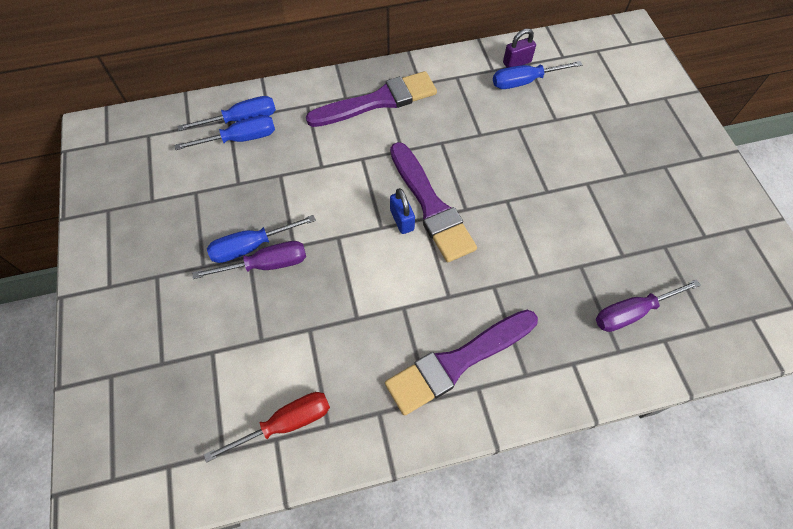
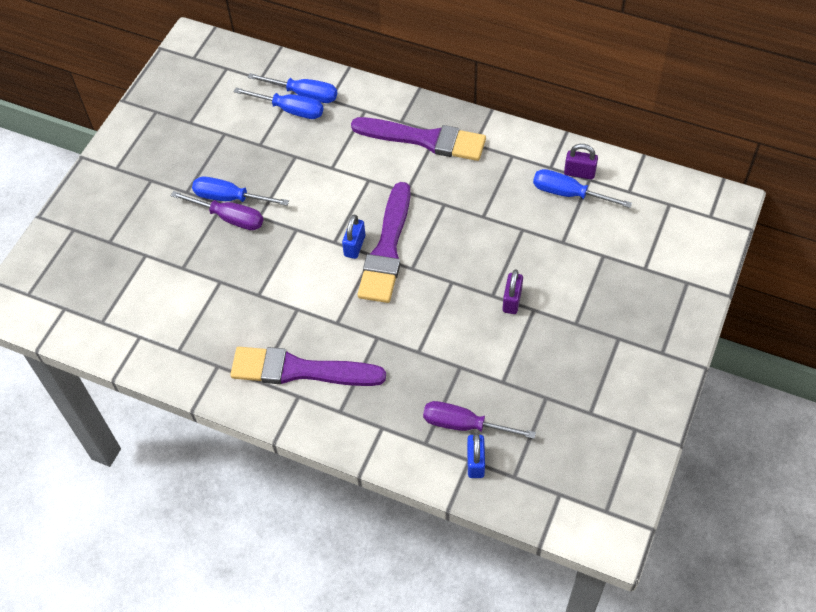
camera: 40 degrees right, 5 degrees down
(286, 423) = (154, 331): red screwdriver -> none
(565, 186) = (512, 300): none -> purple padlock
(671, 338) = (475, 462): none -> blue padlock

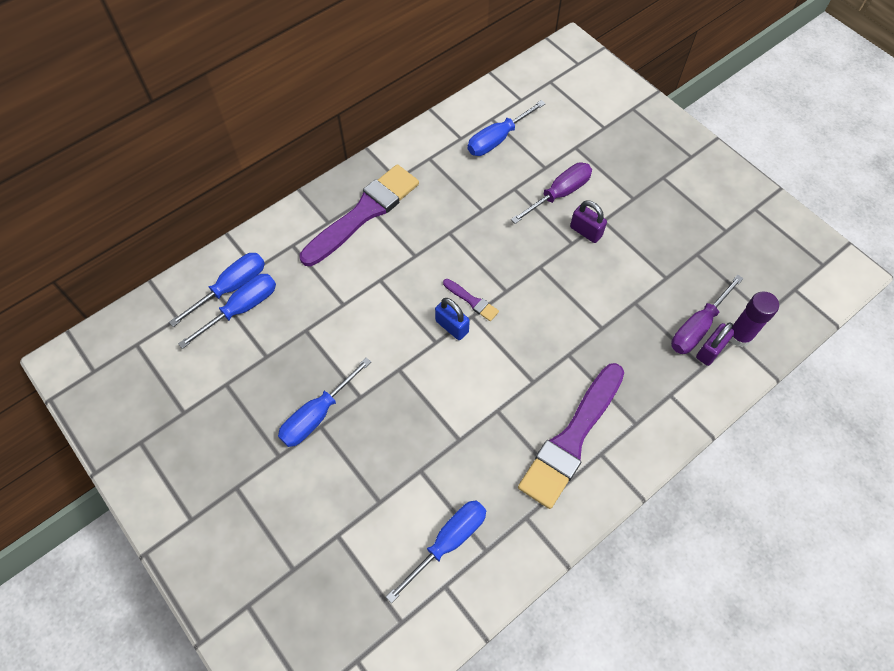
camera: 65 degrees left, 5 degrees up
(174, 324) = (448, 541): none -> blue screwdriver
(230, 218) = (344, 426): purple screwdriver -> purple screwdriver (560, 194)
(387, 249) = (472, 301): purple brush -> purple brush, size x0.42
(475, 462) = (739, 336): blue padlock -> purple glue stick
(579, 173) = (480, 121): purple padlock -> purple padlock (710, 351)

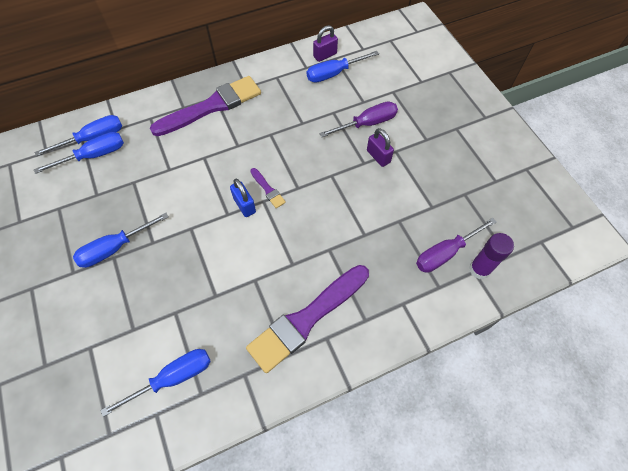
camera: 15 degrees right, 0 degrees up
(710, 351) = (450, 275): purple padlock -> purple padlock (325, 55)

